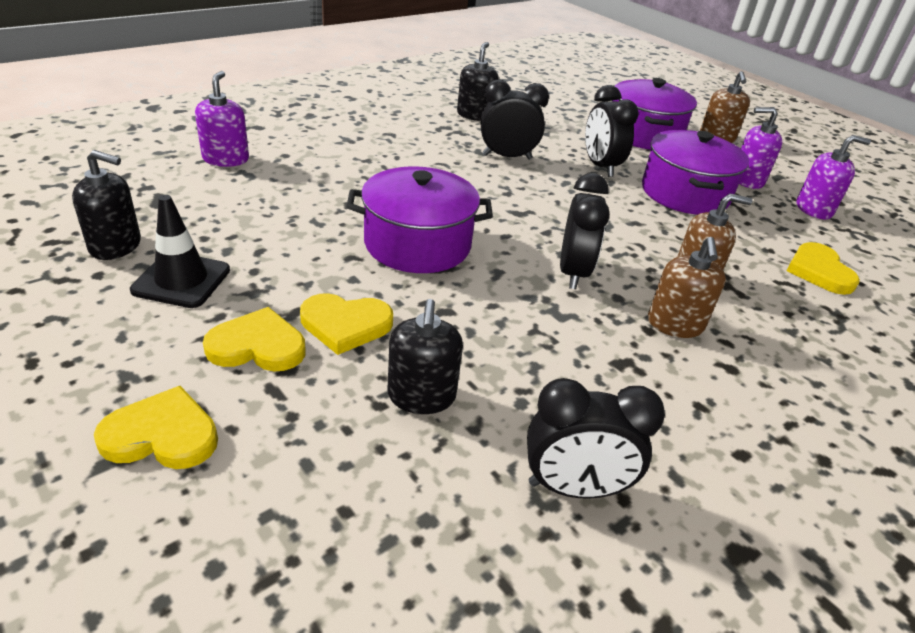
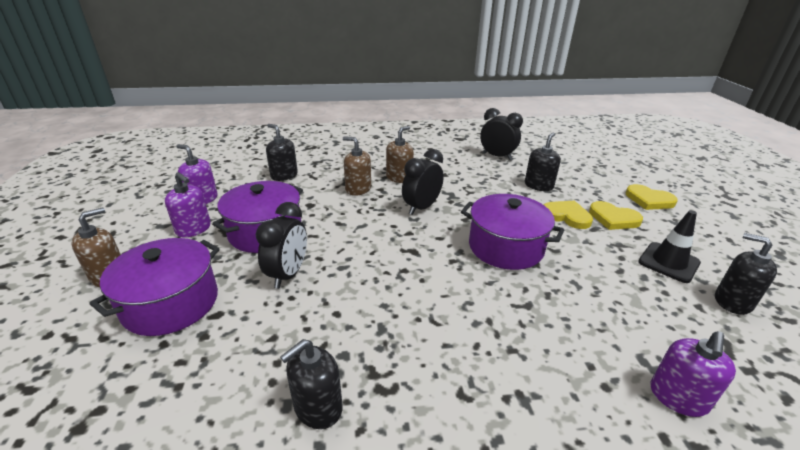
camera: 145 degrees left, 5 degrees down
(507, 157) = (360, 311): black clock -> none
(819, 271) = (284, 175): yellow heart -> black soap dispenser

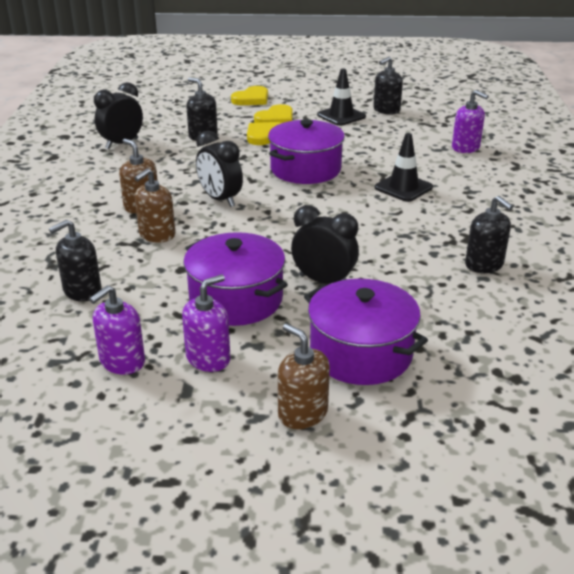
camera: 80 degrees left, 0 degrees up
(499, 324) = (403, 187): none -> black traffic cone

